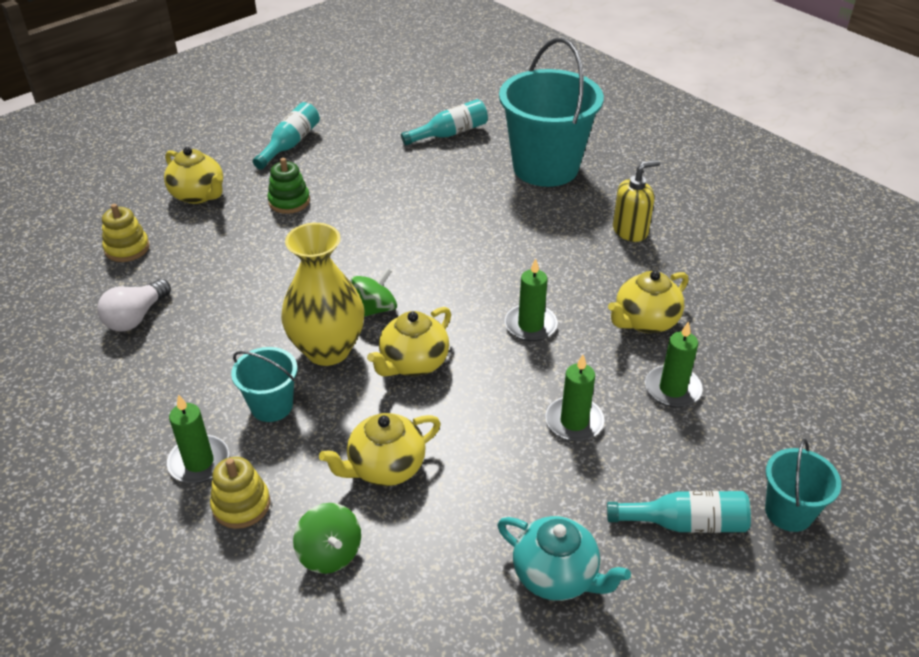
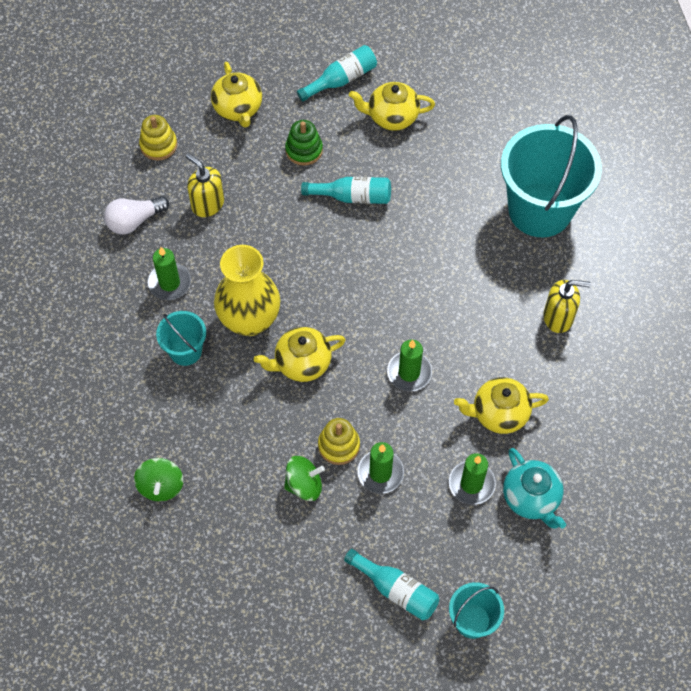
camera: 30 degrees right, 20 degrees up
(199, 462) = (117, 373): green candle -> green candle (169, 283)
(213, 274) = (207, 204): none -> yellow soap dispenser
(241, 505) = (126, 421): yellow stacking toy -> yellow stacking toy (339, 445)
(375, 309) = (304, 298): green spinning top -> green spinning top (304, 485)
(385, 467) = (231, 441): yellow teapot -> yellow teapot (391, 117)
(450, 134) = (484, 129): turquoise bottle -> turquoise bottle (352, 197)
(556, 576) = (287, 579): turquoise teapot -> turquoise teapot (531, 498)

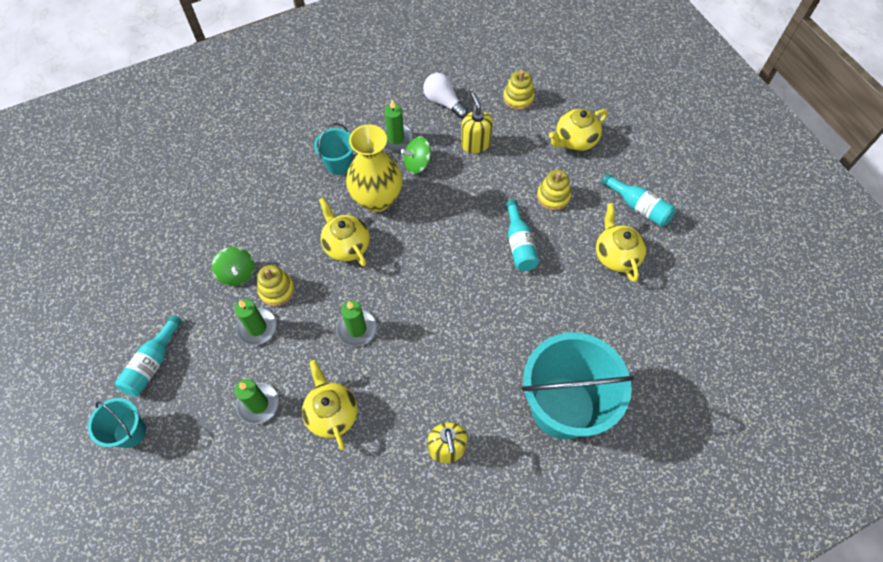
camera: 75 degrees right, 0 degrees up
(161, 486) = (222, 179): green spinning top -> green spinning top (417, 164)
(207, 204) = (475, 144): yellow soap dispenser -> yellow soap dispenser turned 45 degrees counterclockwise
(304, 150) = (553, 197): green stacking toy -> yellow stacking toy
(531, 498) = (252, 460): turquoise teapot -> none

